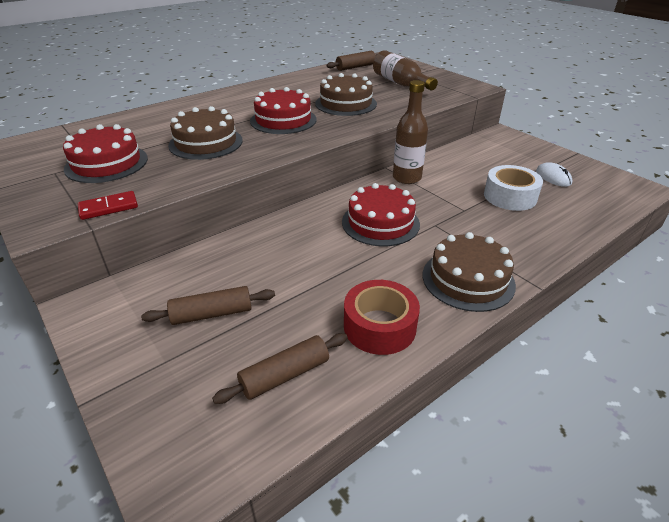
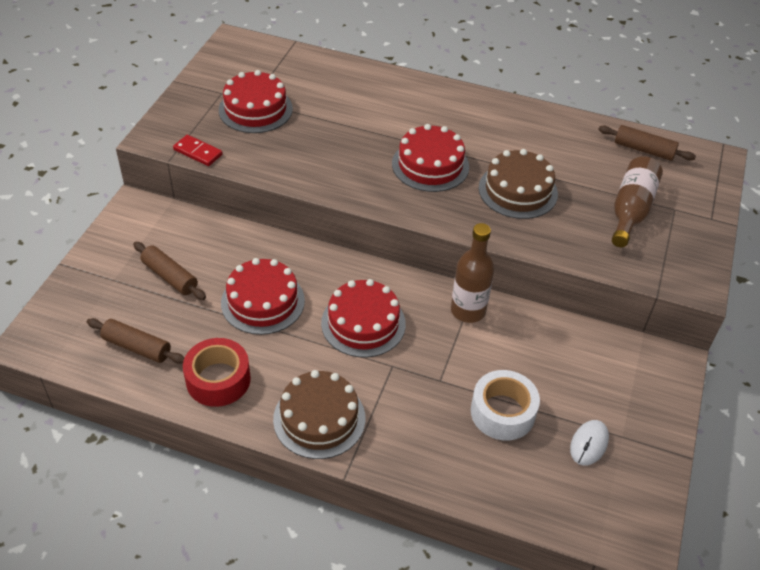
camera: 55 degrees right, 10 degrees up
(206, 143) = (337, 141): brown cake -> none
(307, 265) = (263, 301): none -> red cake

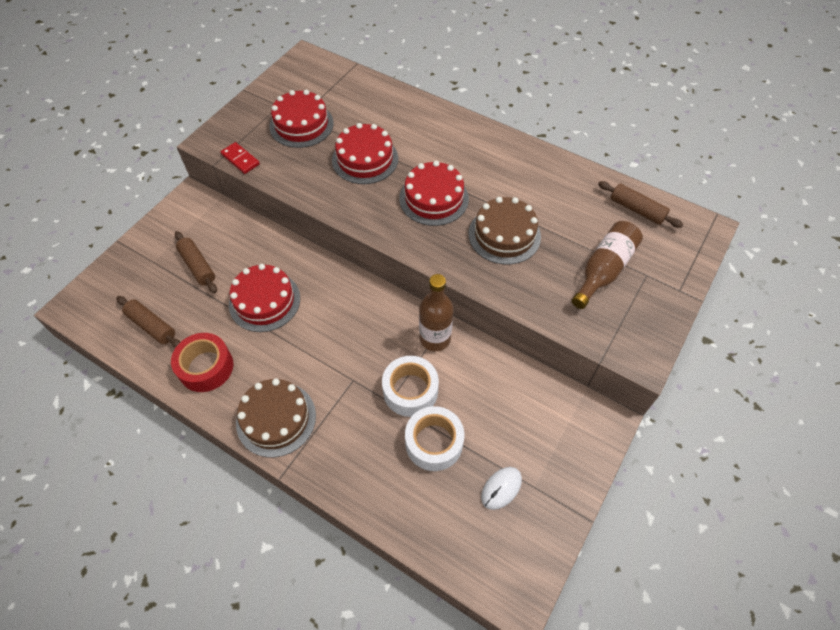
camera: 15 degrees right, 10 degrees up
(363, 323) = (341, 335): red cake -> red cake (365, 159)
(459, 366) = (410, 391): none -> white tape

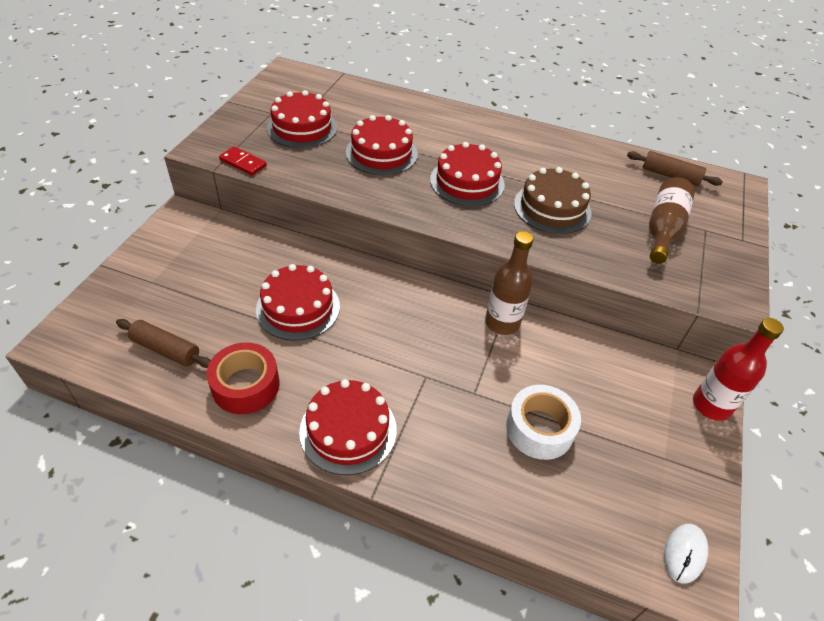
camera: 15 degrees left, 10 degrees down
(197, 266) = (208, 281): brown rolling pin -> none
(276, 419) = (348, 430): brown cake -> red cake
(410, 391) = (494, 378): white tape -> none
(501, 488) = (631, 465): white mouse -> white mouse (684, 553)
(596, 445) = (711, 405): none -> red bottle

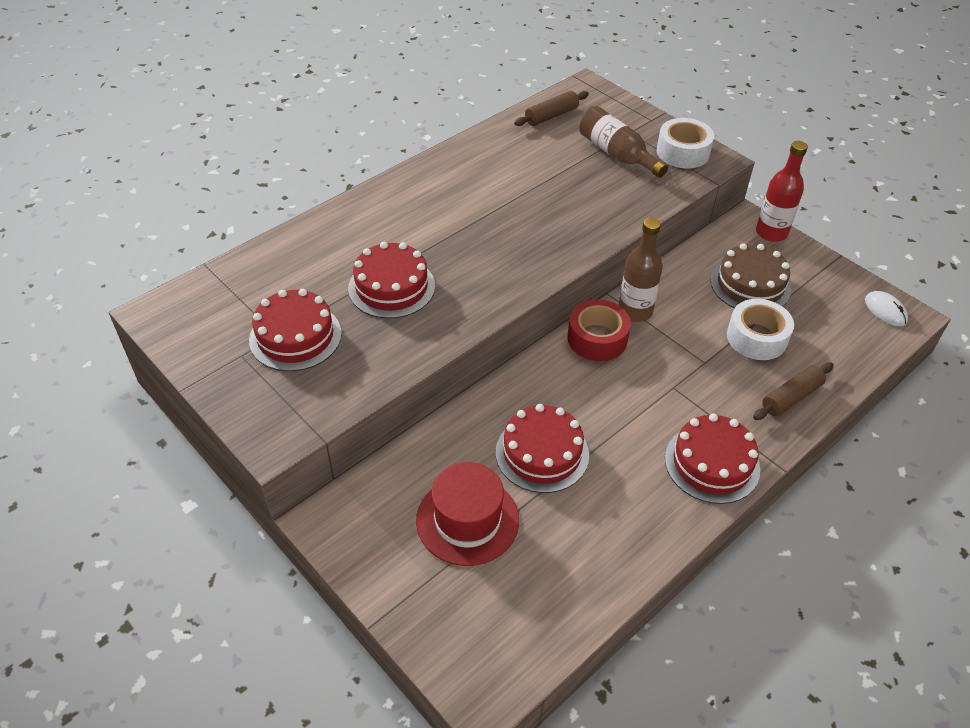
camera: 60 degrees left, 0 degrees up
(166, 349) = (547, 586): brown rolling pin -> brown rolling pin (791, 397)
(211, 285) = (467, 520): none -> red hat
(243, 163) = (330, 410): red domino -> none
(246, 385) = (628, 527): red tape -> red tape (597, 338)
(467, 182) = (481, 243): red cake -> none
(552, 208) = (552, 204): brown cake -> brown cake (750, 285)
(718, 274) = (683, 152): none -> white tape

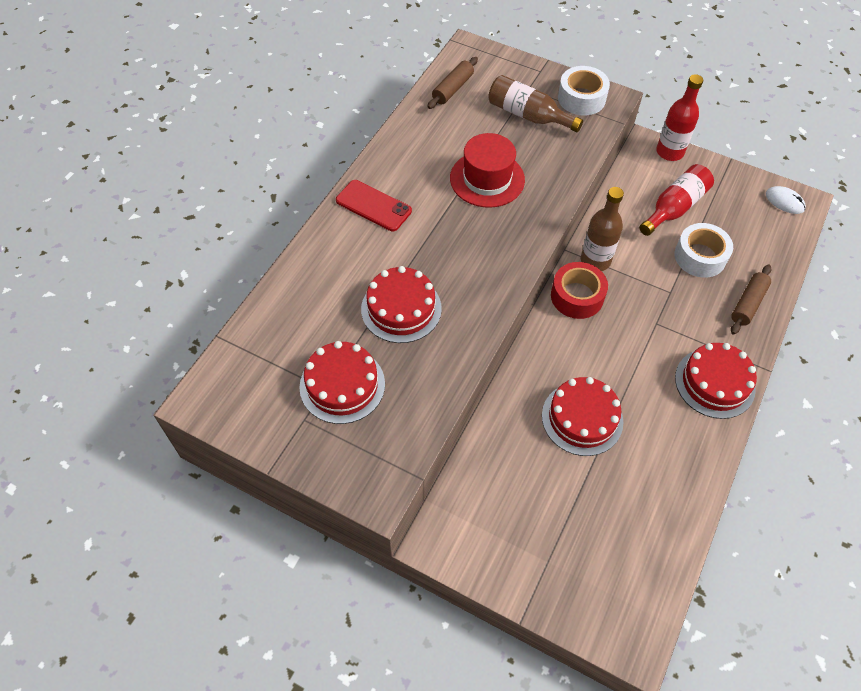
camera: 20 degrees left, 10 degrees up
(415, 194) = (373, 206): none -> red phone
(467, 520) = (552, 499): red hat -> red hat (487, 179)
(750, 285) = (674, 208): brown cake -> red bottle

